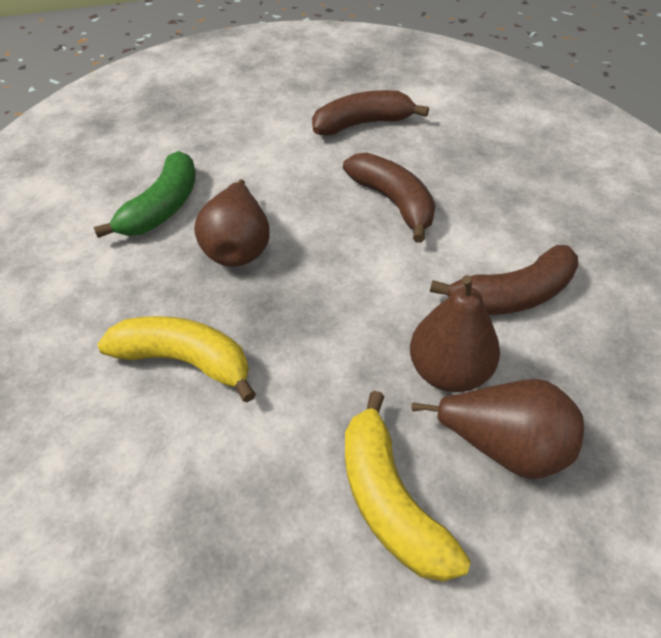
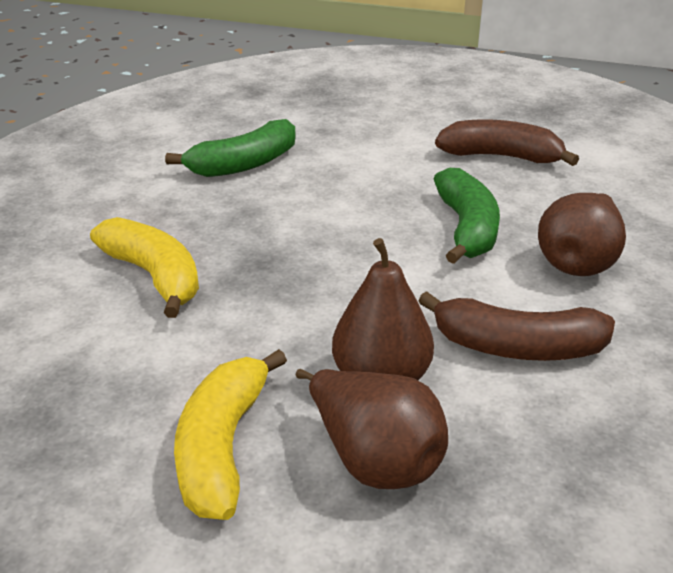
camera: 30 degrees right, 15 degrees down
(238, 248) = (280, 214): brown pear -> brown pear (578, 262)
(393, 202) = (467, 228): brown banana -> green banana

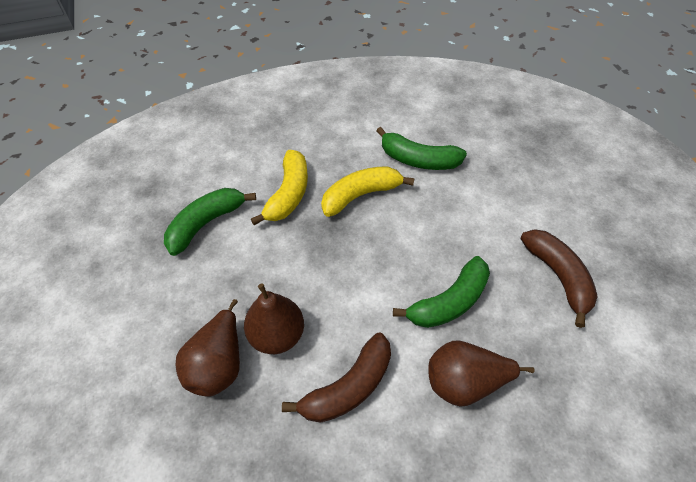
camera: 55 degrees right, 20 degrees up
(94, 376) = (206, 223): none -> green banana
(222, 447) = (191, 299): yellow banana -> yellow banana (360, 195)
(517, 347) = (349, 387): brown banana -> brown banana turned 105 degrees counterclockwise

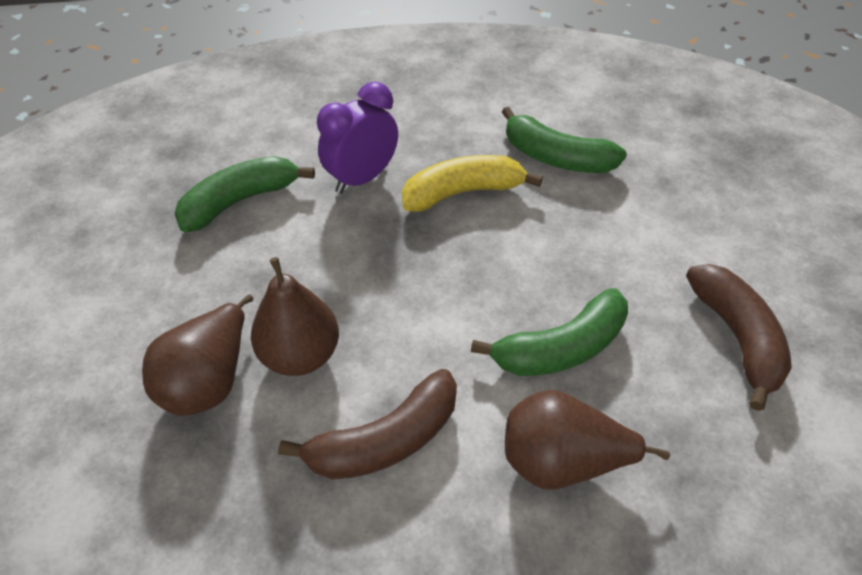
camera: 10 degrees right, 5 degrees down
(288, 194) = (362, 179): yellow banana -> purple clock

